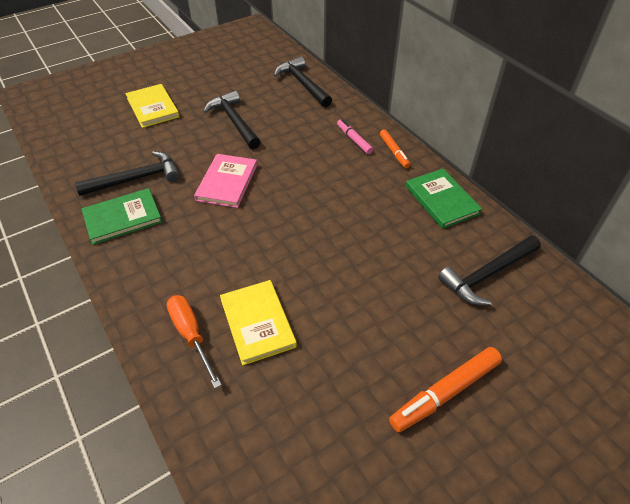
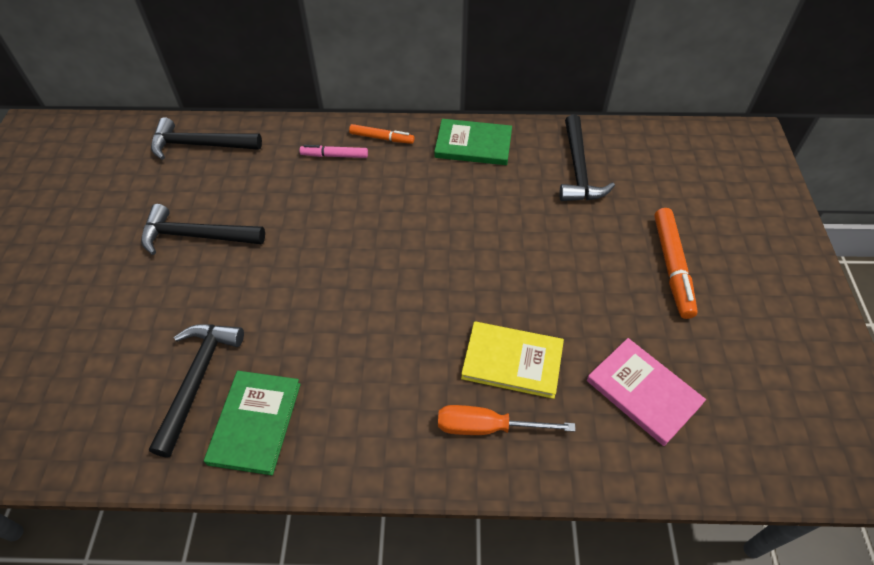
camera: 55 degrees left, 5 degrees up
(153, 108) = (74, 304): yellow book -> none
(227, 182) = (293, 292): pink book -> pink book (643, 392)

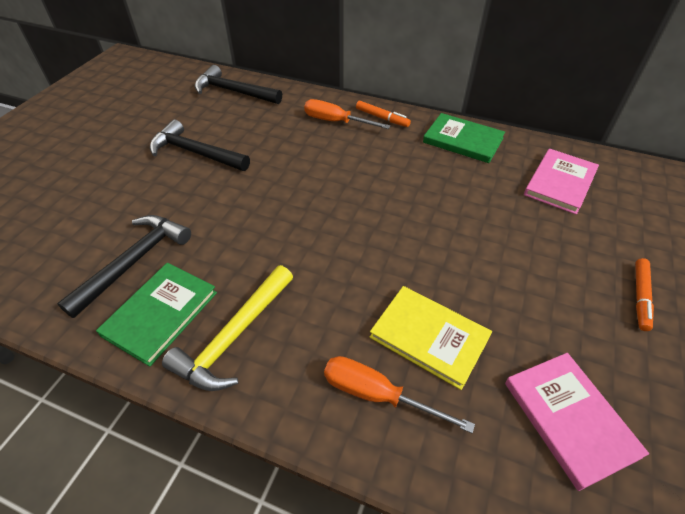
camera: 20 degrees right, 5 degrees down
(334, 156) = (336, 122): pink marker -> orange screwdriver
(338, 420) = (234, 336): none -> yellow hammer
(578, 169) = (560, 183): black hammer -> pink book
(672, 267) = (640, 297): orange marker -> orange marker, size x0.61

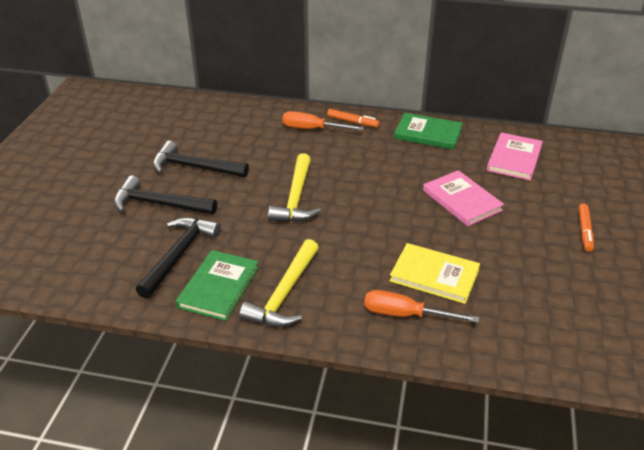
camera: 10 degrees left, 10 degrees down
(234, 91) = (207, 112): black hammer -> black hammer (159, 204)
(291, 204) = (295, 198): none -> yellow hammer
(569, 418) = (543, 310): pink book -> pink book (462, 200)

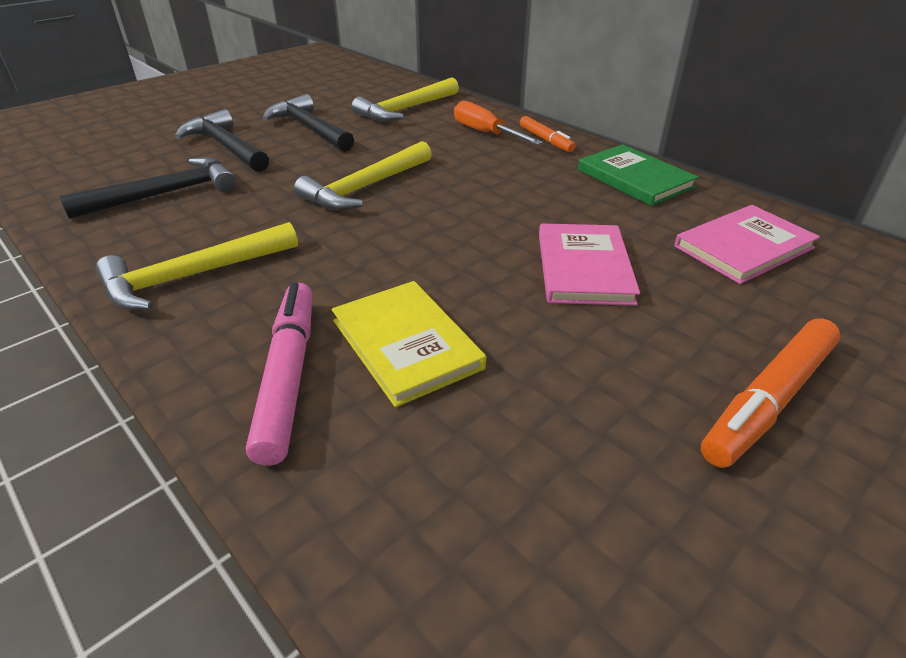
camera: 35 degrees right, 0 degrees up
(219, 287) = (145, 238): green book -> none
(236, 126) = (405, 109): none -> yellow hammer
(405, 315) = (288, 375): orange screwdriver -> pink marker
(584, 231) = (768, 400): orange marker -> orange marker, size x1.64

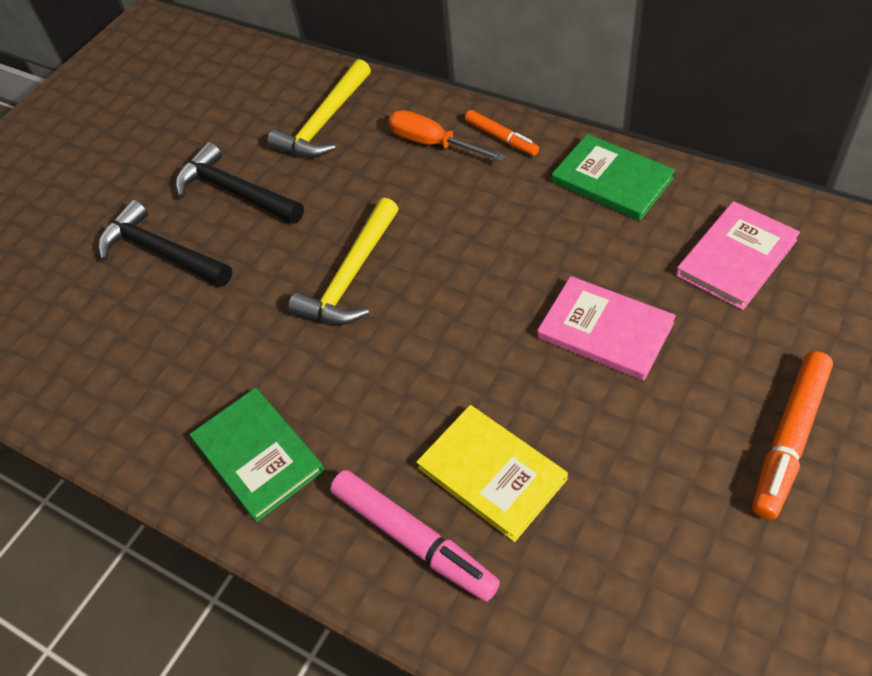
camera: 10 degrees left, 15 degrees up
(166, 194) = (150, 350): black hammer -> none
(193, 276) = (258, 455): yellow hammer -> green book
(288, 375) = (413, 539): pink marker -> pink marker turned 150 degrees clockwise
(584, 267) = (605, 330): pink book -> pink book turned 45 degrees counterclockwise

